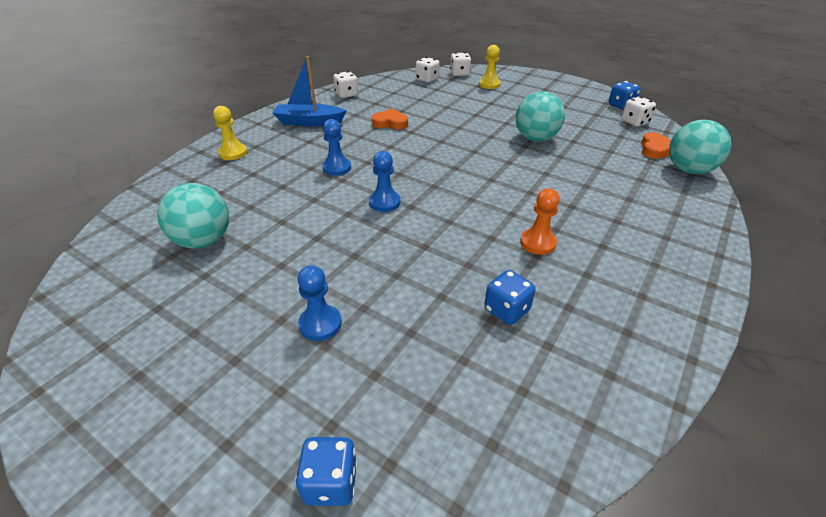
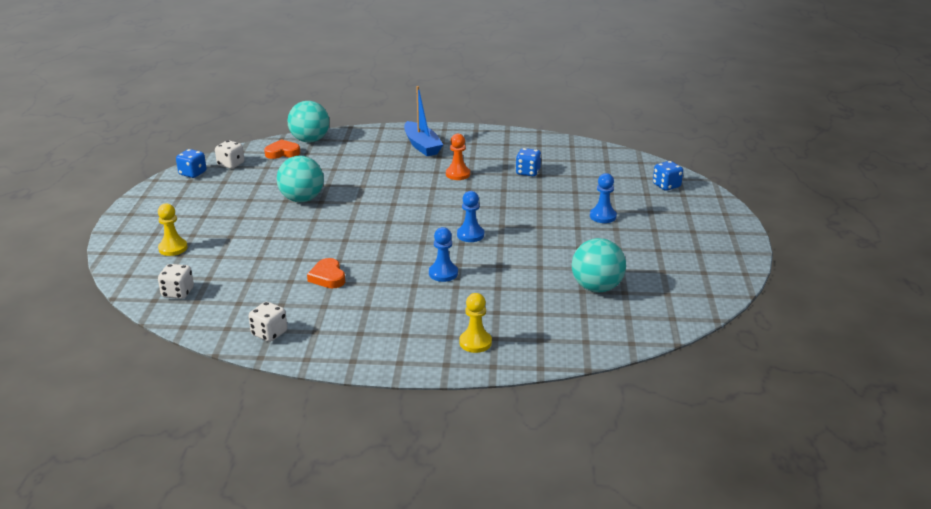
camera: 120 degrees left, 10 degrees down
(309, 122) = (367, 327): blue boat -> blue boat (422, 146)
(460, 74) = (143, 276): white dice -> none

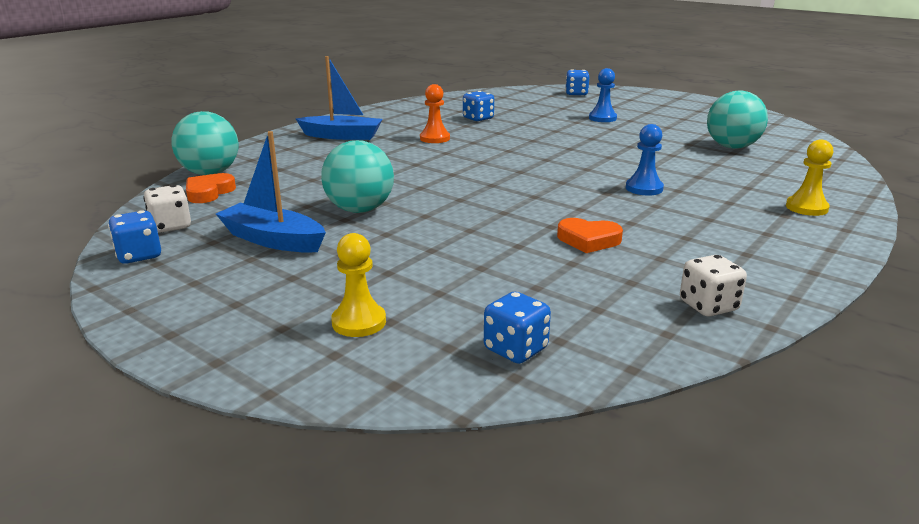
camera: 55 degrees left, 5 degrees down
(178, 293) = (515, 349): white dice -> blue dice
(239, 194) = (273, 240): none -> blue boat
(470, 235) = (574, 162): blue pawn -> none

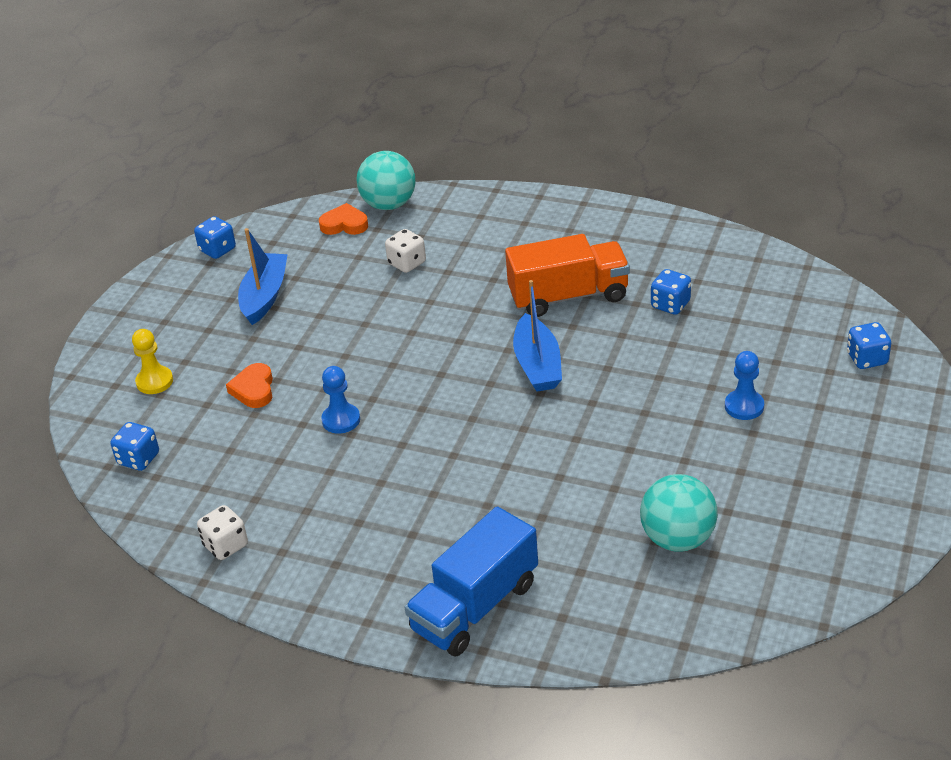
camera: 75 degrees right, 15 degrees up
(171, 226) = (271, 239): white dice -> white dice (407, 263)
(342, 136) = (539, 233): blue boat -> blue boat (537, 364)
(360, 210) = (341, 316): turquoise ball -> none
(435, 138) = (568, 296): orange pawn -> orange truck
(588, 240) = (328, 462): orange heart -> orange heart (254, 389)
(644, 188) = (478, 479): blue pawn -> blue pawn (341, 420)
(806, 208) = (475, 606): yellow pawn -> blue truck

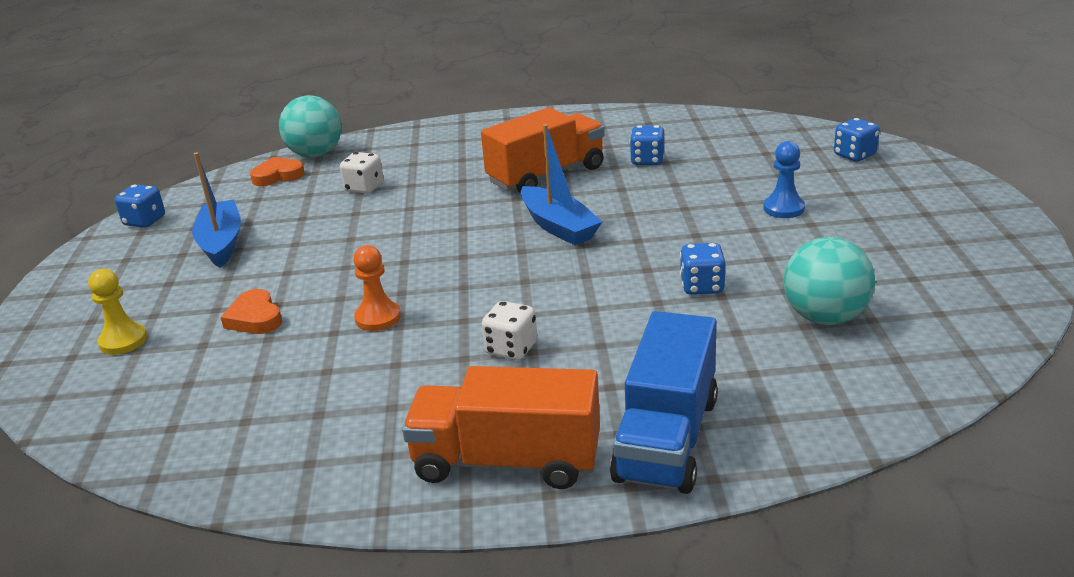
camera: 25 degrees left, 10 degrees down
(138, 459) = (138, 417): blue dice -> blue dice (702, 286)
(225, 545) = (307, 470): white dice -> white dice (511, 349)
(341, 420) = (378, 318): blue pawn -> orange pawn
(356, 585) = (507, 461): none -> orange truck

